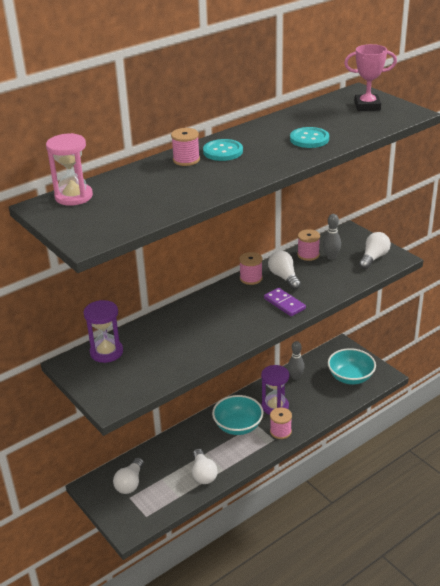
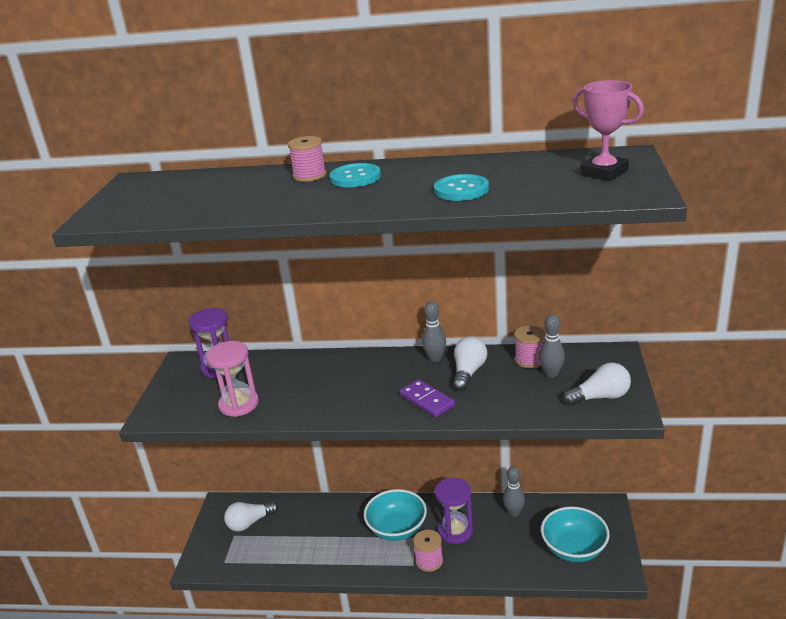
camera: 45 degrees right, 5 degrees down
(73, 196) = (167, 179): pink hourglass -> pink hourglass (239, 404)
(203, 474) = (312, 555): white light bulb -> none
(251, 278) = (435, 358): pink spool -> grey bowling pin
(284, 304) = (427, 400): purple domino -> purple domino turned 45 degrees counterclockwise

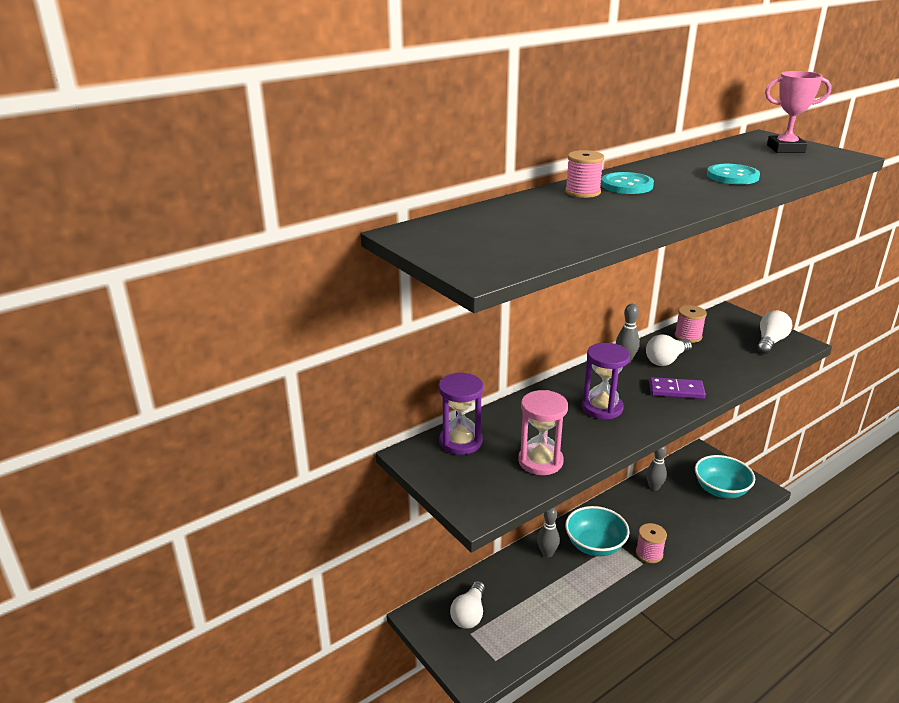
camera: 45 degrees left, 0 degrees up
(455, 531) = (636, 522): purple hourglass -> purple hourglass (602, 408)
(468, 372) = (666, 360): white light bulb -> white light bulb turned 105 degrees counterclockwise
(551, 373) = (717, 339): grey bowling pin -> grey bowling pin (547, 553)

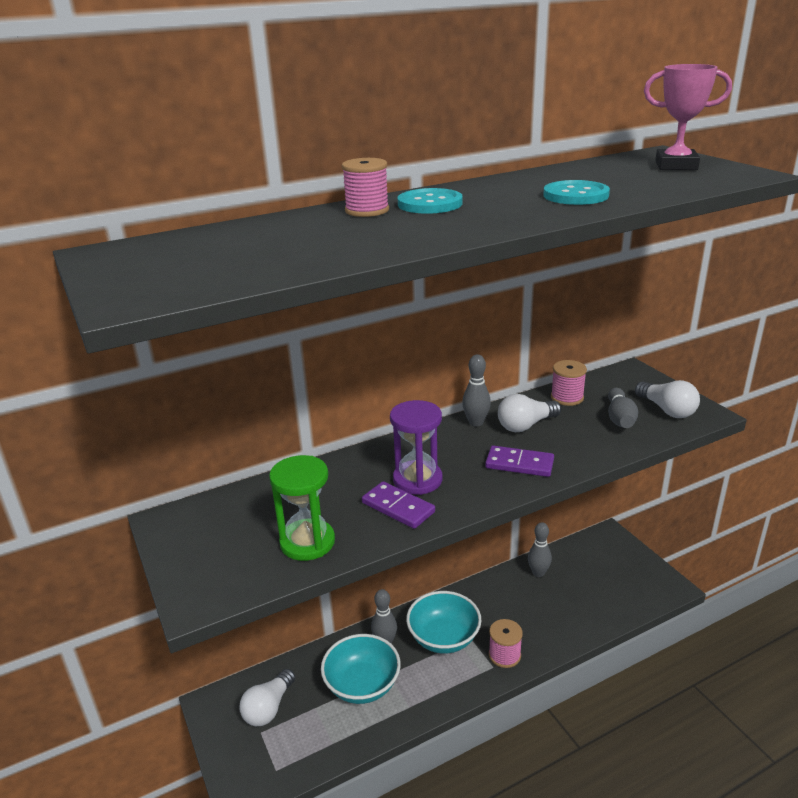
camera: 10 degrees right, 0 degrees up
(460, 442) = (229, 510): purple hourglass -> none
(540, 461) = (307, 542): pink hourglass -> green hourglass
(598, 430) = (398, 507): none -> purple domino
(721, 490) = (618, 583): turquoise bowl -> turquoise bowl (362, 685)
(737, 350) = (620, 418): none -> grey bowling pin
(770, 342) = (667, 410): white light bulb -> white light bulb turned 105 degrees clockwise

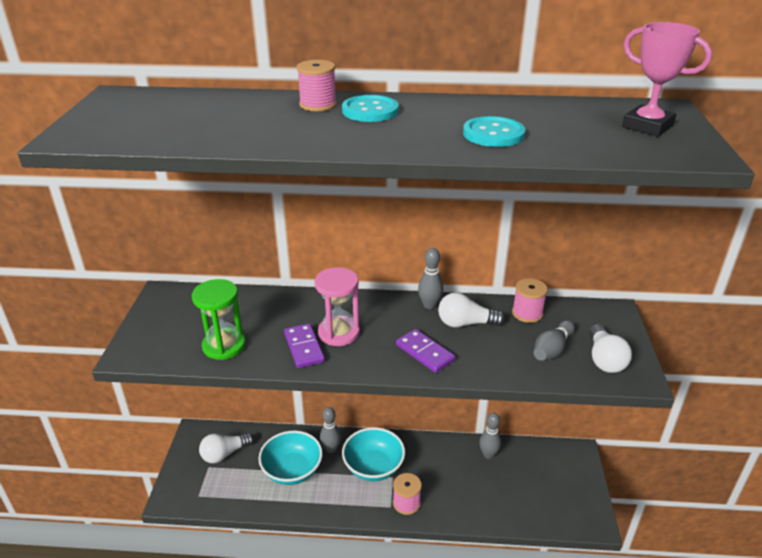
camera: 30 degrees right, 5 degrees up
(417, 480) = (339, 333): purple hourglass -> pink hourglass

